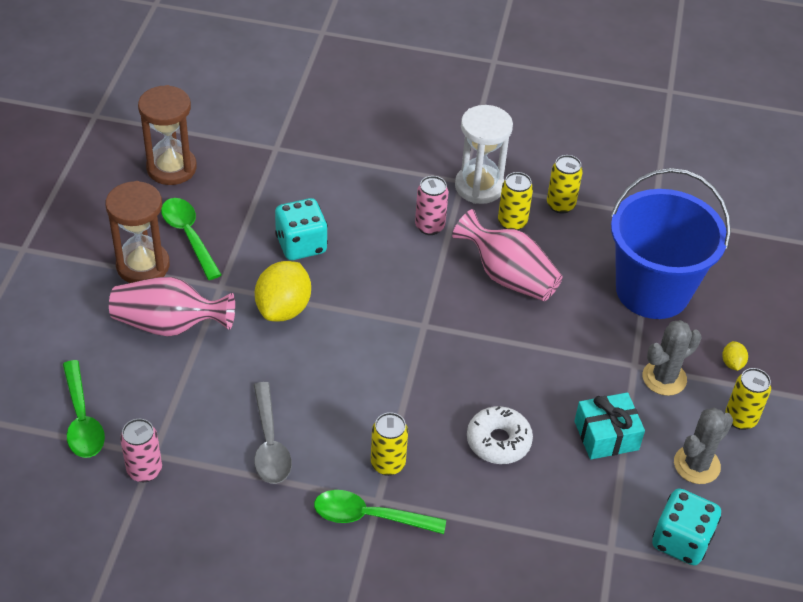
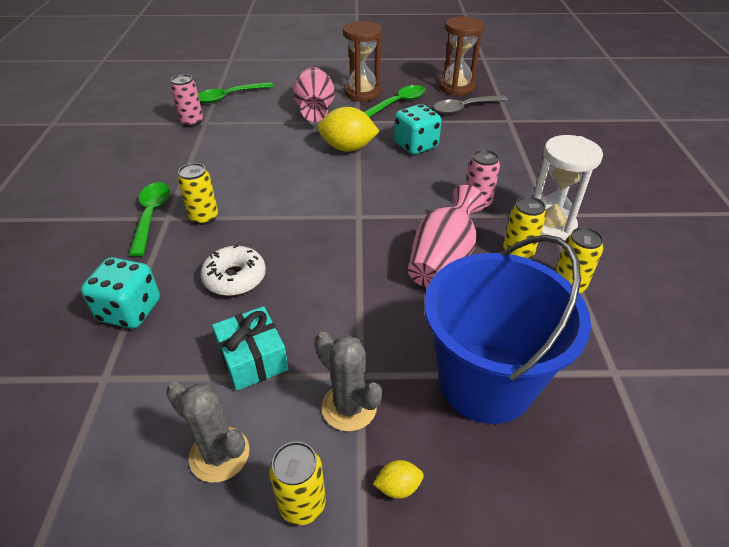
camera: 80 degrees right, 5 degrees down
(270, 444) = (218, 162): grey spoon -> grey spoon (464, 108)
(681, 541) = (106, 446): turquoise dice -> turquoise dice (130, 310)

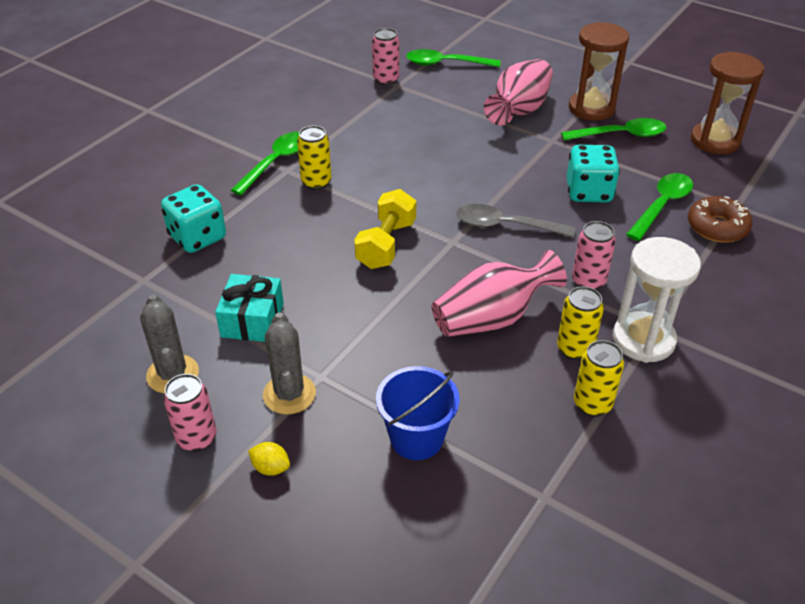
camera: 35 degrees right, 0 degrees up
(235, 278) = (295, 248): white donut -> none
(302, 504) = (197, 438): yellow can -> pink can
(310, 241) = (386, 244): none -> yellow dumbbell
(348, 148) = (512, 166): yellow lemon -> none
(464, 108) = (695, 170): grey spoon -> grey spoon (505, 226)
(468, 136) = (662, 205): none -> green spoon
(485, 382) = (416, 438): blue bucket -> blue bucket, size x0.55
(513, 137) = (717, 227): none -> brown donut

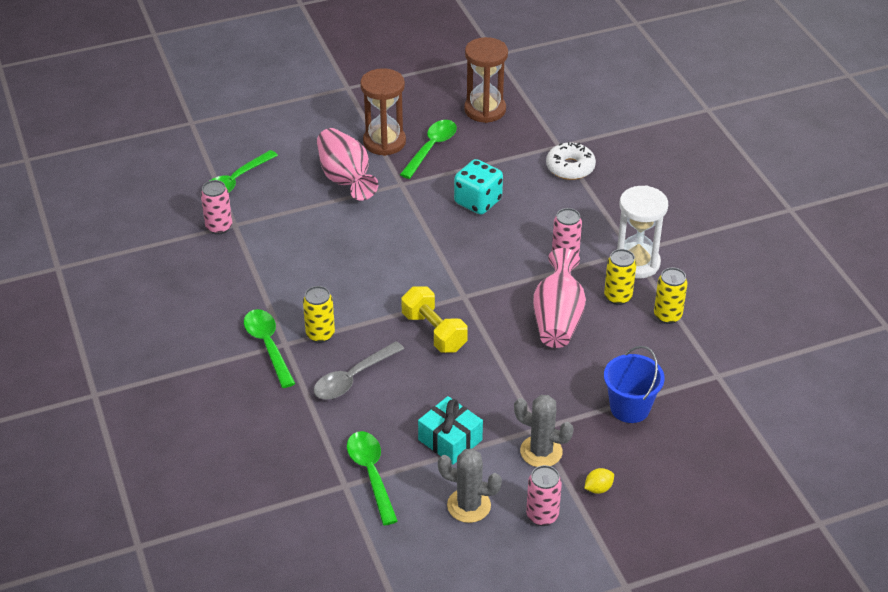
camera: 55 degrees left, 0 degrees up
(197, 237) = (322, 432): turquoise dice -> none
(505, 226) = (473, 262): grey spoon -> grey spoon (353, 378)
(662, 205) = (525, 177): green spoon -> green spoon (371, 474)
(717, 227) = (570, 167): brown donut -> white donut

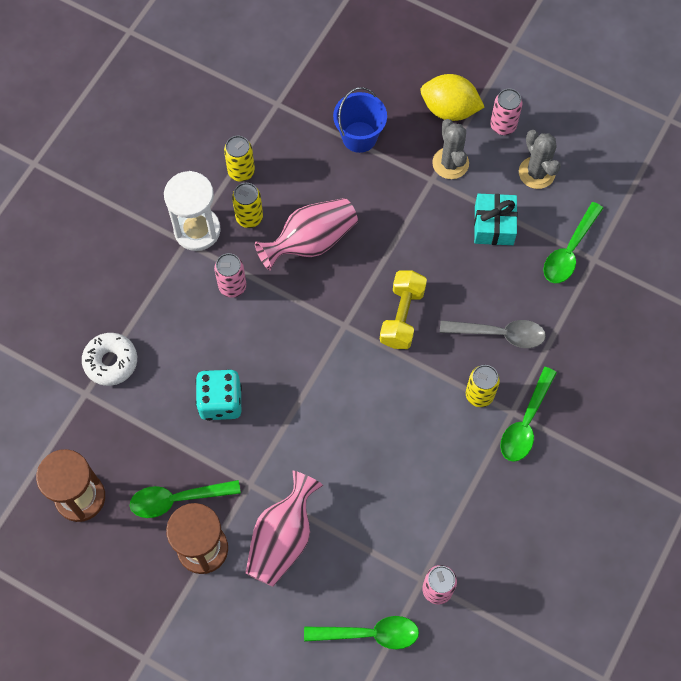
camera: 130 degrees left, 25 degrees up
(598, 488) = (449, 109): yellow lemon -> yellow lemon, size x2.22

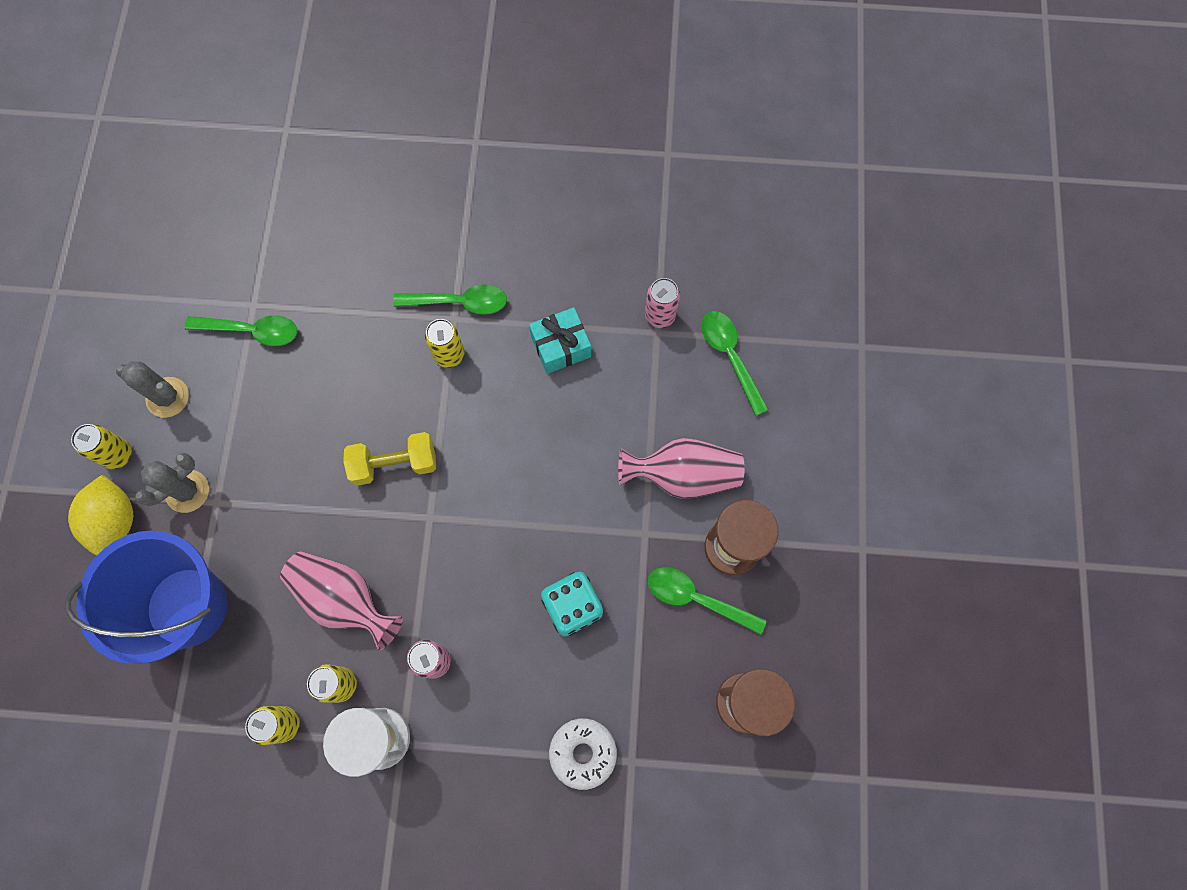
camera: 115 degrees left, 5 degrees up
(177, 499) = (696, 598): green spoon -> green spoon turned 150 degrees clockwise
(359, 137) = (187, 606): blue bucket -> blue bucket, size x1.82
(494, 225) = (249, 416): turquoise gift -> turquoise gift (560, 346)
(500, 334) = (374, 361): grey spoon -> none
(503, 126) = (118, 455): pink can -> yellow can
(536, 173) = (167, 397): grey cactus -> grey cactus turned 75 degrees clockwise

